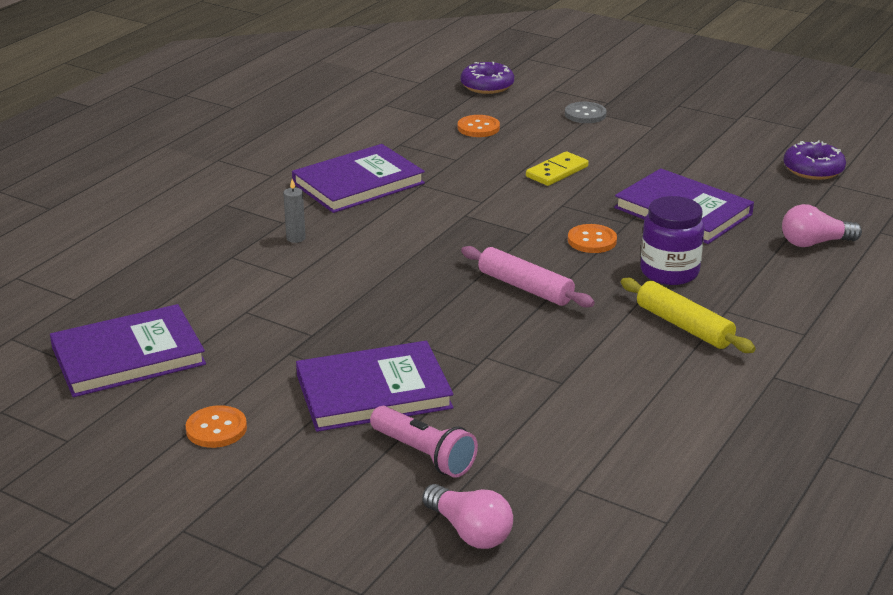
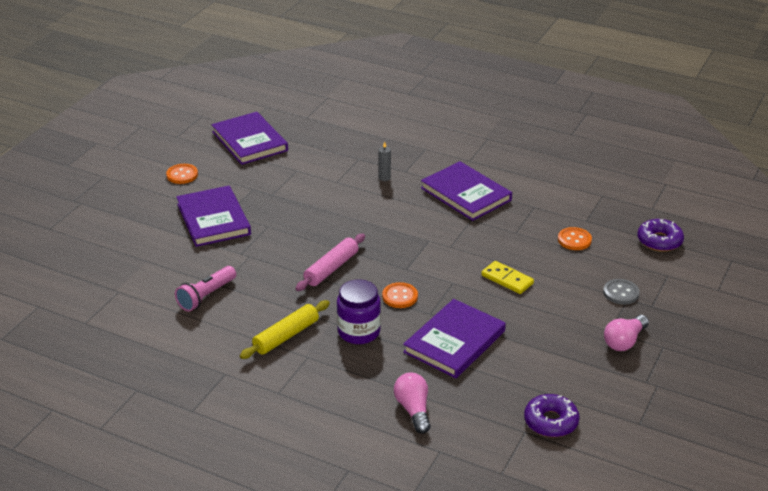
camera: 85 degrees right, 5 degrees up
(424, 454) = (154, 239): pink flashlight -> pink flashlight (206, 296)
(470, 531) = (87, 257): pink light bulb -> pink light bulb (624, 341)

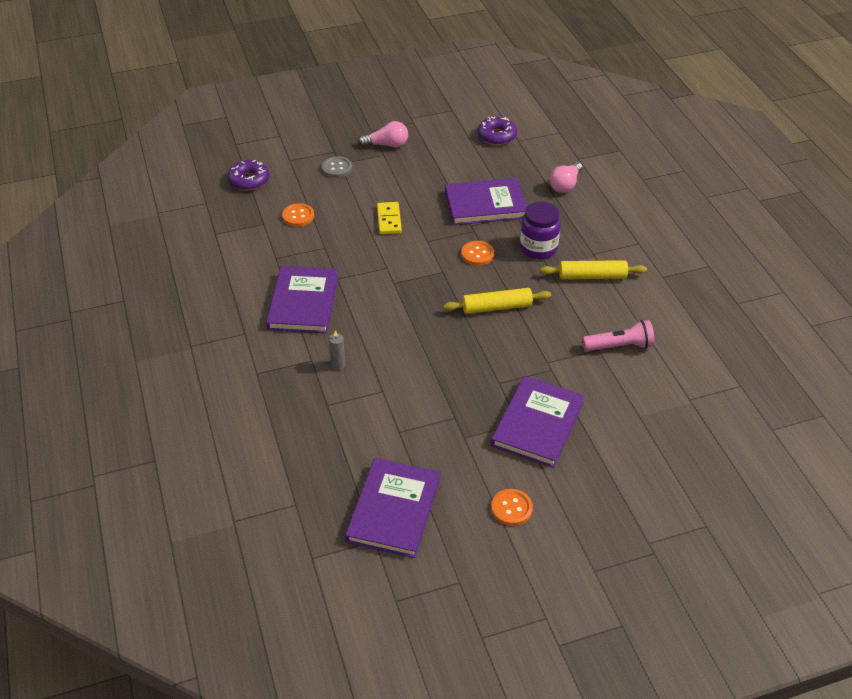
camera: 135 degrees left, 10 degrees up
(331, 268) = (497, 307): pink rolling pin -> yellow rolling pin

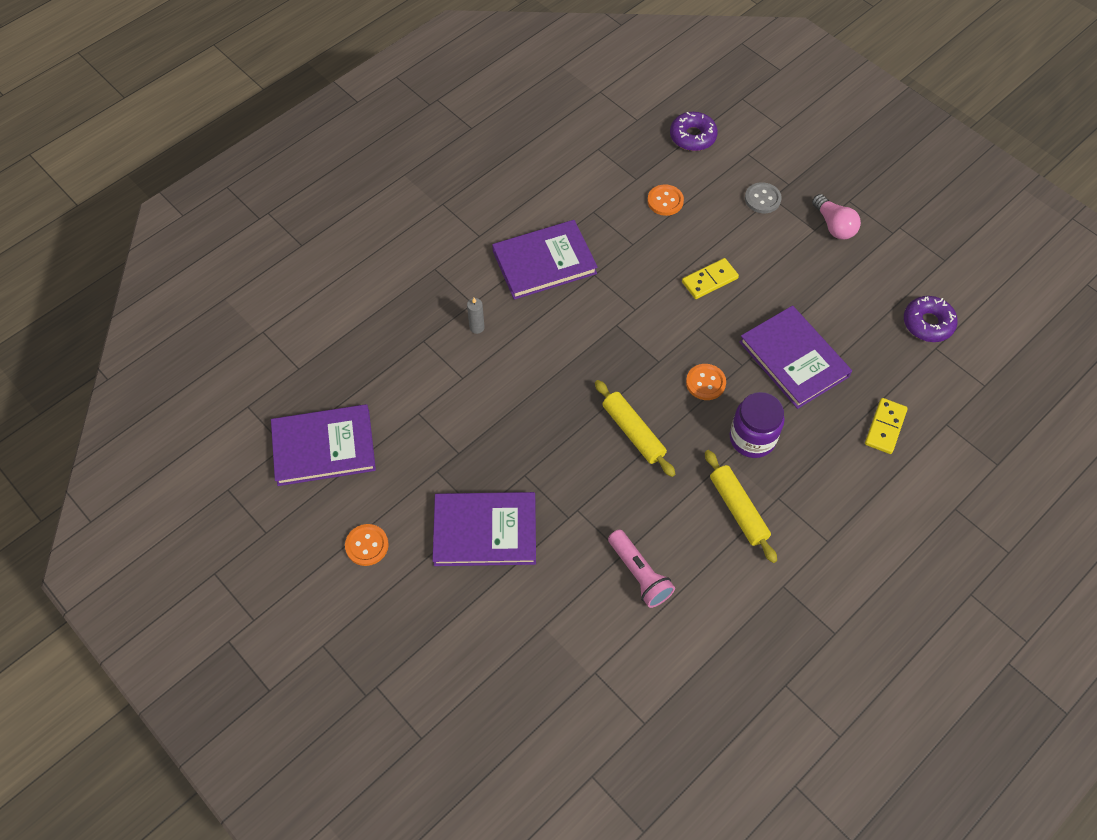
camera: 65 degrees right, 15 degrees up
(565, 185) = (885, 427): pink light bulb -> yellow domino

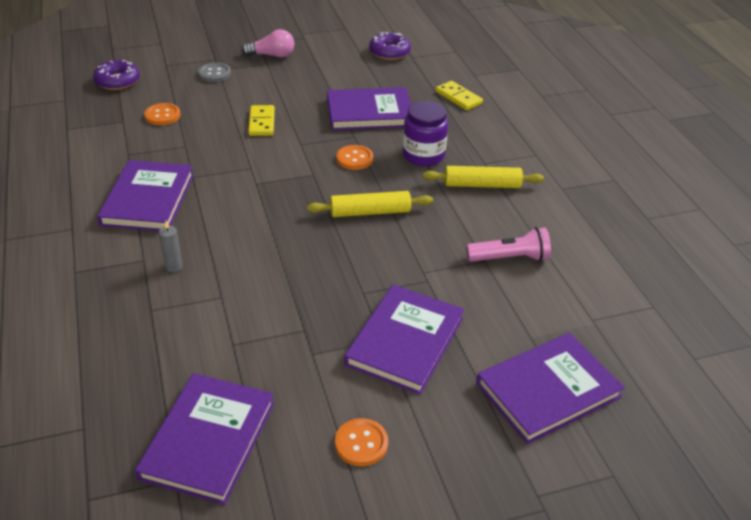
camera: 65 degrees left, 20 degrees down
(487, 661) = (548, 390): none -> purple book

